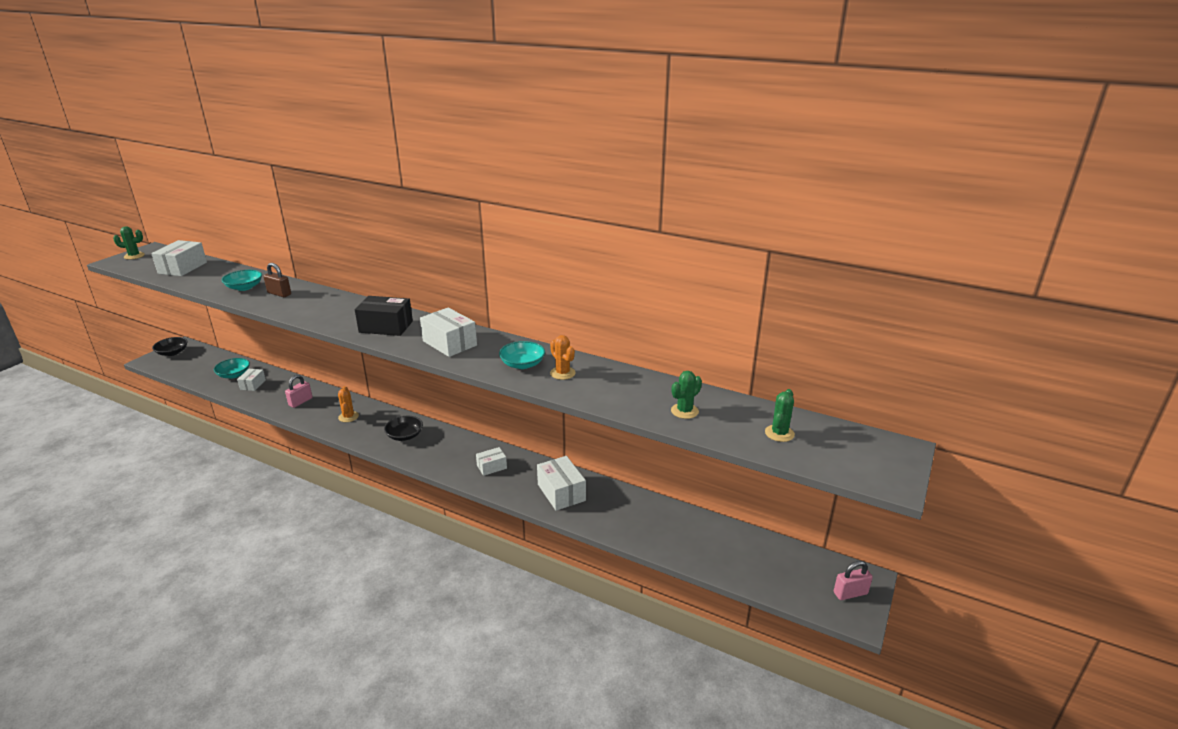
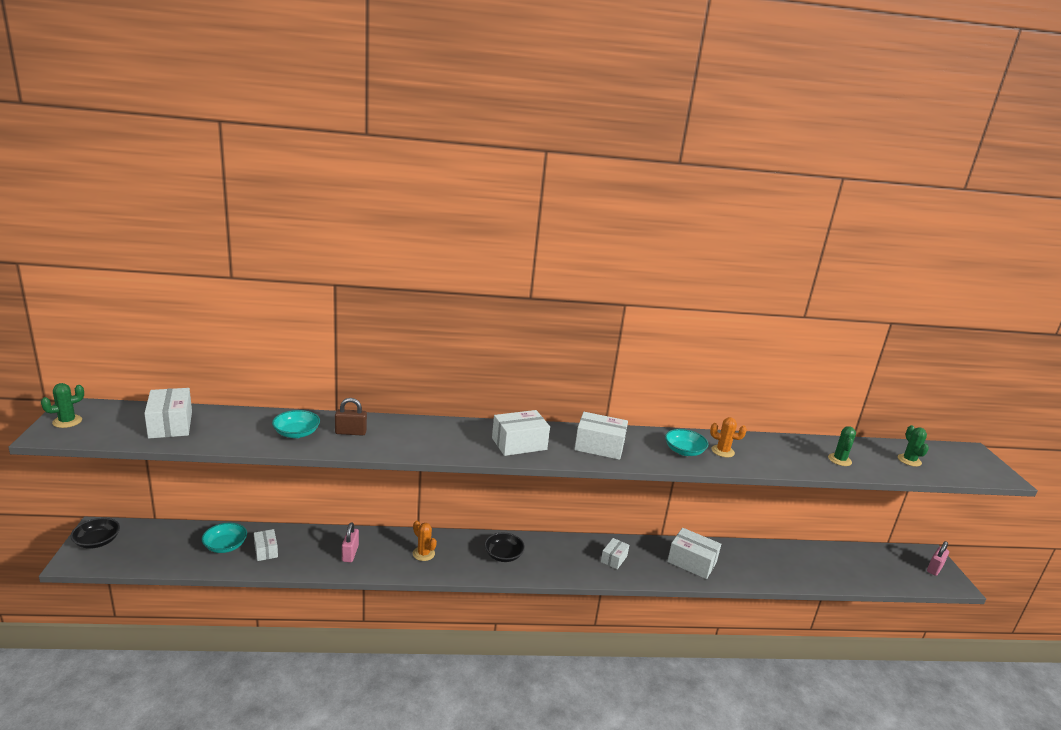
camera: 35 degrees left, 5 degrees down
(386, 327) = (519, 444): black box -> white box

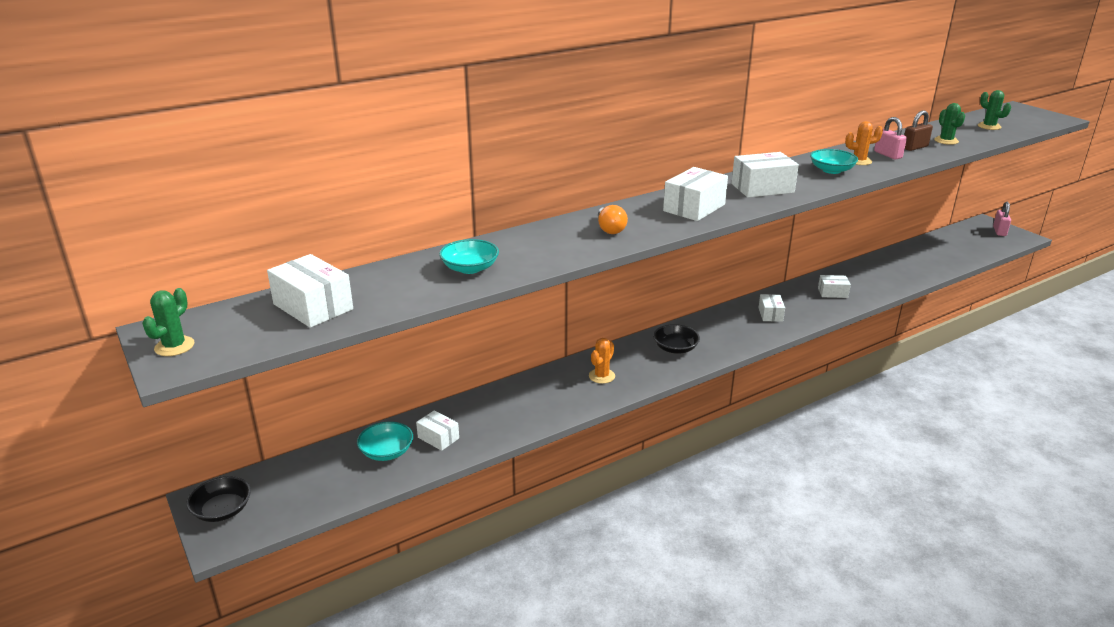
camera: 25 degrees left, 5 degrees up
(350, 553) = (530, 405): pink padlock -> pink padlock (888, 155)
(351, 432) = (524, 249): brown padlock -> brown padlock (914, 147)
(423, 554) = (601, 376): orange cactus -> orange cactus turned 75 degrees counterclockwise
(432, 438) = (610, 229): none -> orange light bulb
(691, 562) = (832, 293): white box -> white box, size x0.59

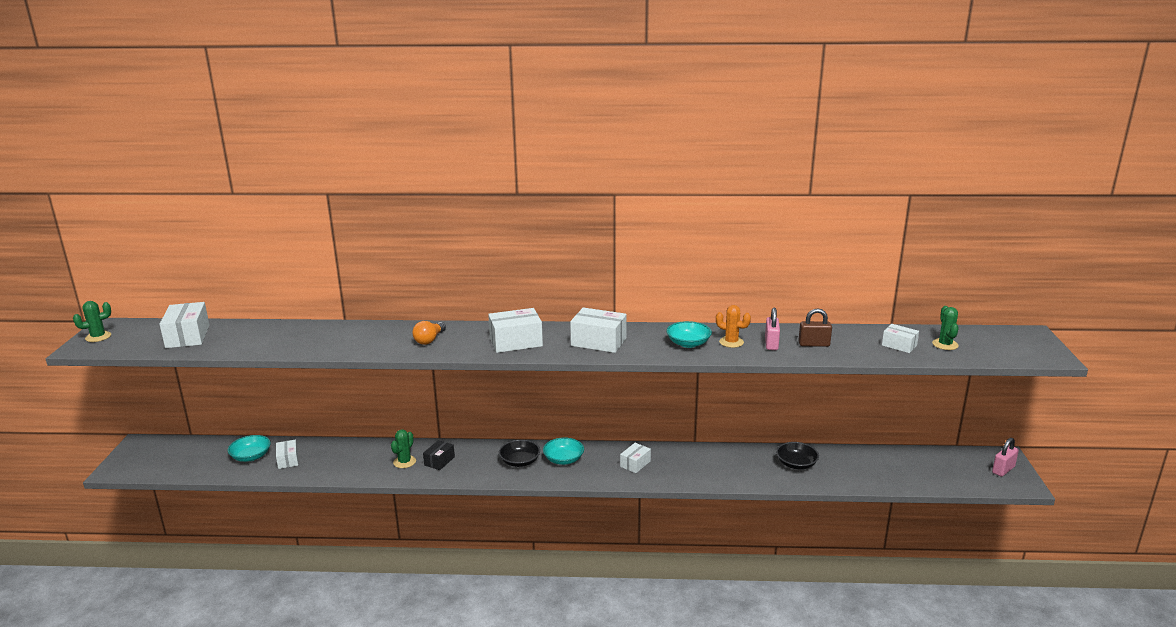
camera: 35 degrees right, 5 degrees down
(222, 510) = (137, 454): black bowl -> black bowl (796, 464)
(470, 268) = (301, 340): turquoise bowl -> turquoise bowl (563, 459)
(601, 376) = (439, 461): orange cactus -> black box
(832, 293) = (719, 466): white box -> white box (899, 345)
(946, 141) = (861, 346): green cactus -> green cactus (404, 462)

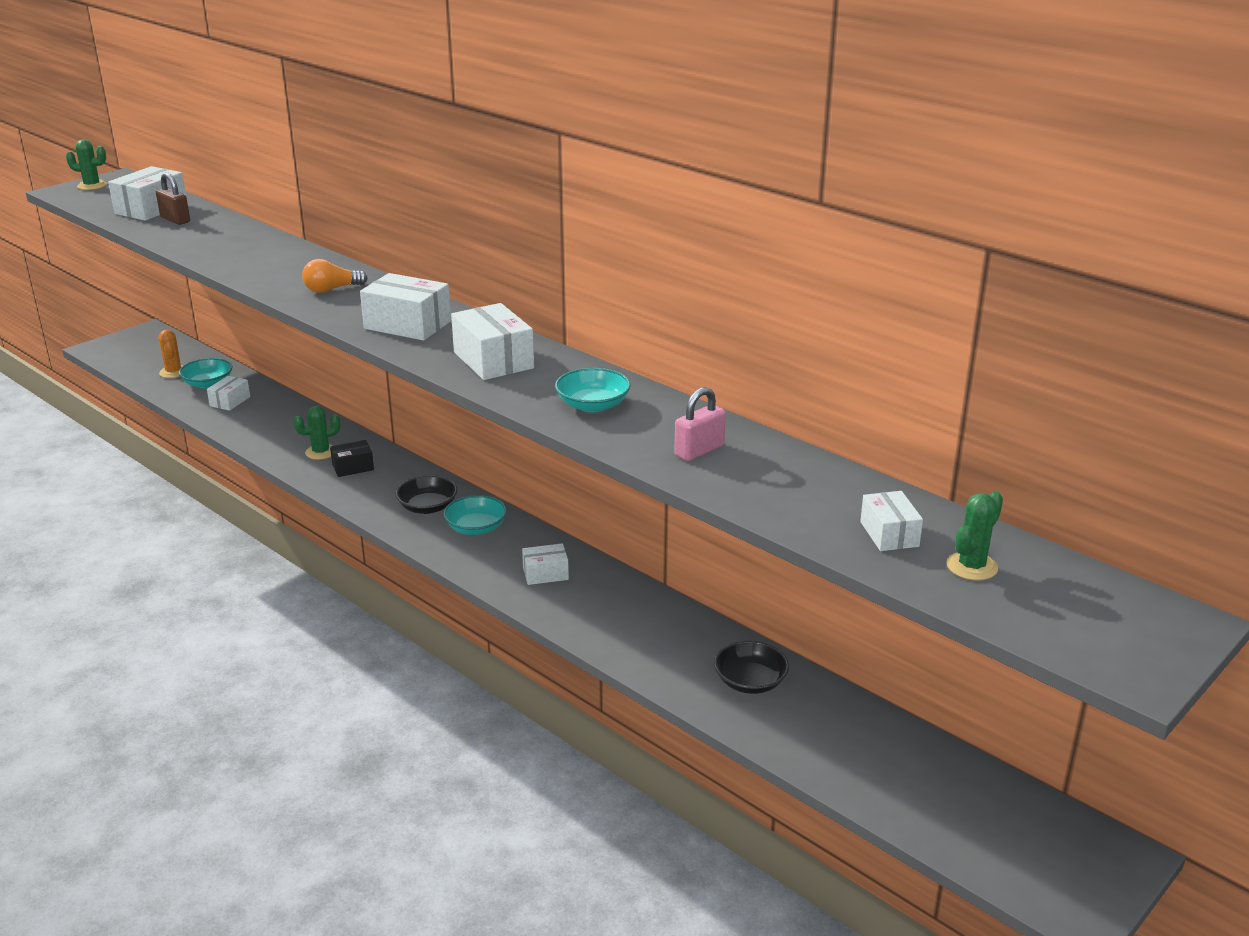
camera: 40 degrees right, 5 degrees up
(731, 342) = (650, 426): orange cactus -> orange cactus (173, 372)
(814, 344) = (759, 476): brown padlock -> brown padlock (175, 220)
(1003, 470) = (1081, 873): pink padlock -> none

